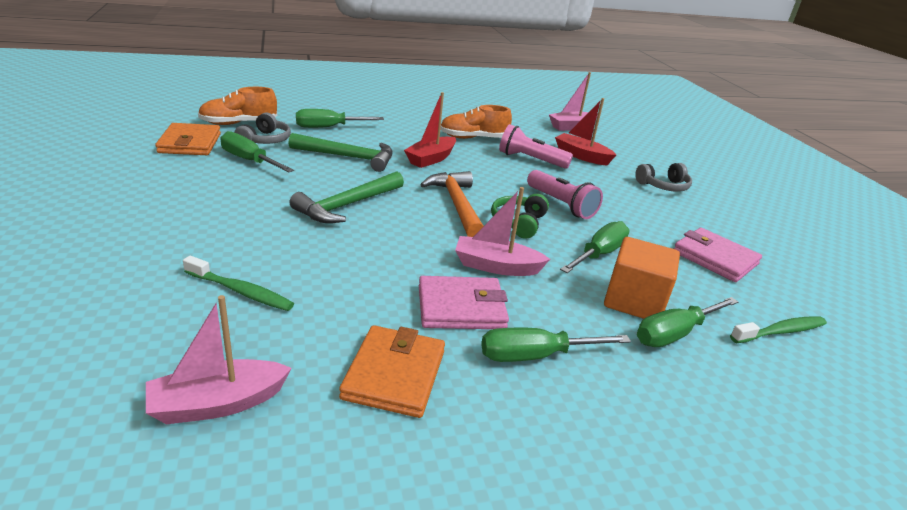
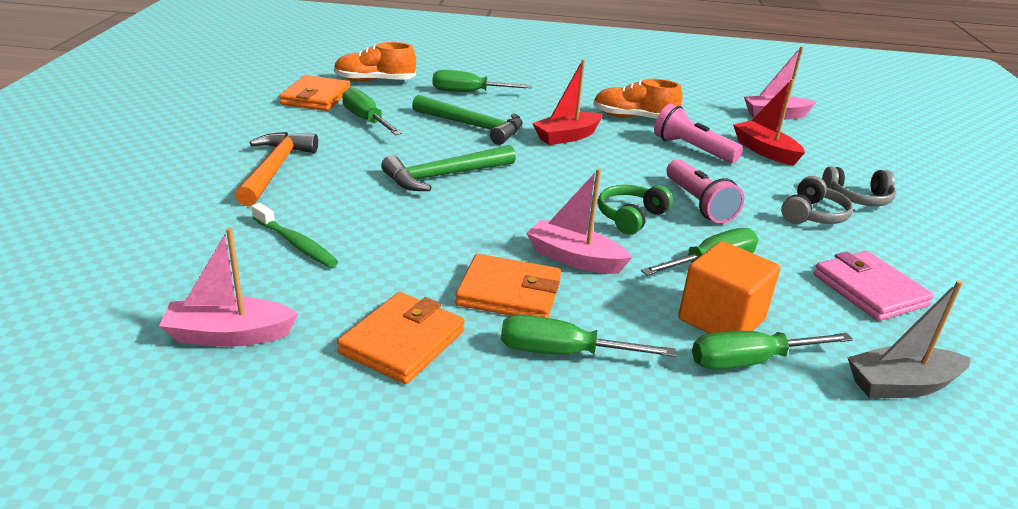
camera: 20 degrees right, 0 degrees up
(265, 140) = (393, 101): grey headphones -> grey headphones (813, 215)
(456, 205) = (567, 189): orange hammer -> orange hammer (274, 169)
(461, 307) = (509, 293): pink wallet -> orange wallet
(780, 331) = (901, 385): green toothbrush -> grey boat

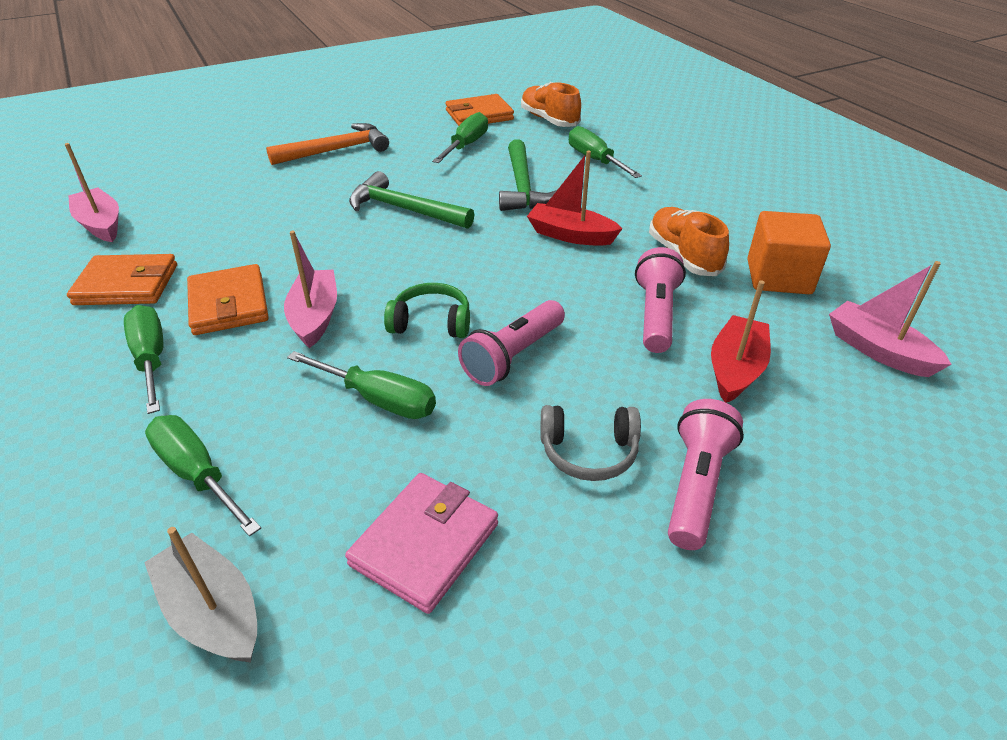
camera: 60 degrees right, 10 degrees up
(296, 244) = (233, 199): green toothbrush -> none
(721, 319) = (267, 435): orange cube -> orange cube (778, 277)
(857, 198) = (696, 485): grey headphones -> pink flashlight

